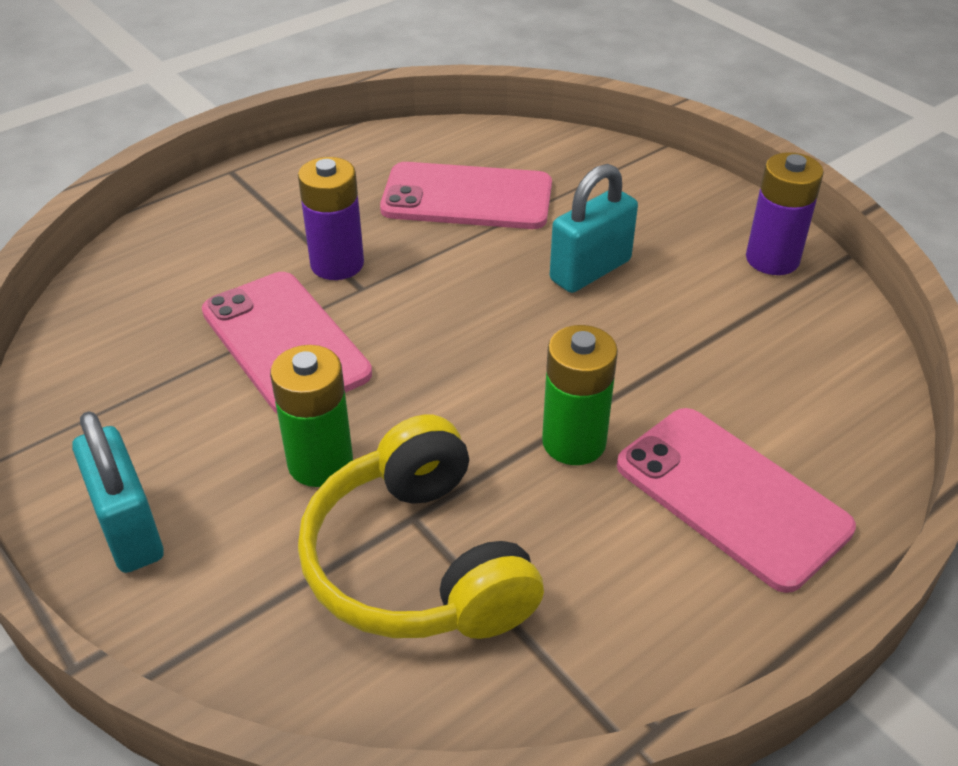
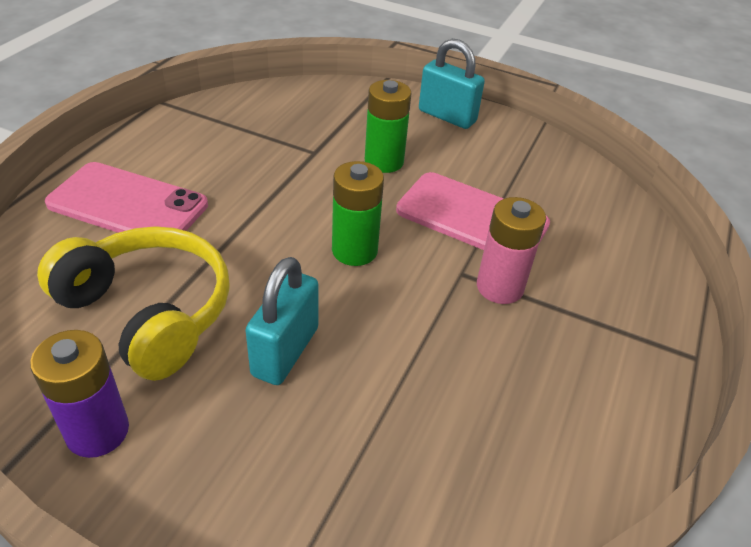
camera: 150 degrees right, 0 degrees up
(337, 264) = (499, 287): purple battery -> pink battery
(417, 563) = (298, 135): yellow headphones -> yellow headphones (149, 312)
(467, 197) = (455, 405): pink phone -> none
(574, 442) = (240, 209): green battery -> green battery (354, 251)

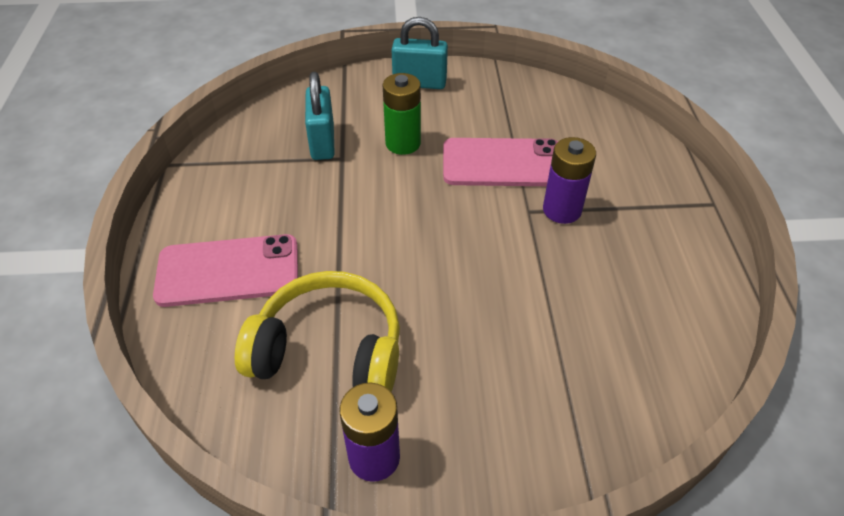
camera: 25 degrees left, 5 degrees up
(285, 351) = (456, 330): turquoise padlock -> turquoise padlock (322, 142)
(354, 251) = (441, 228): green battery -> none
(499, 287) = (562, 210): pink battery -> purple battery

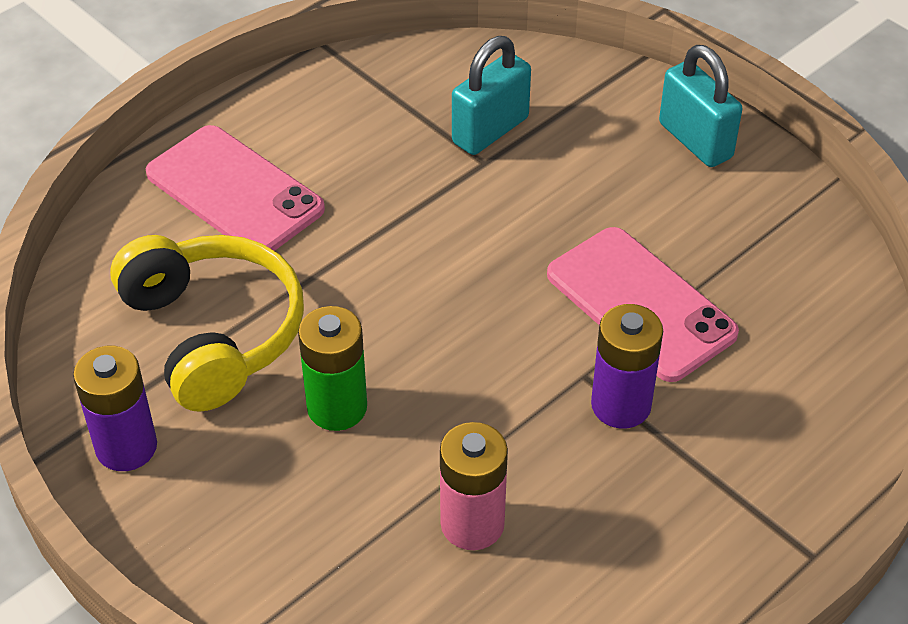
camera: 50 degrees right, 0 degrees up
(403, 143) = (568, 196): green battery -> green battery (337, 407)
(590, 317) = (472, 524): none -> pink battery

